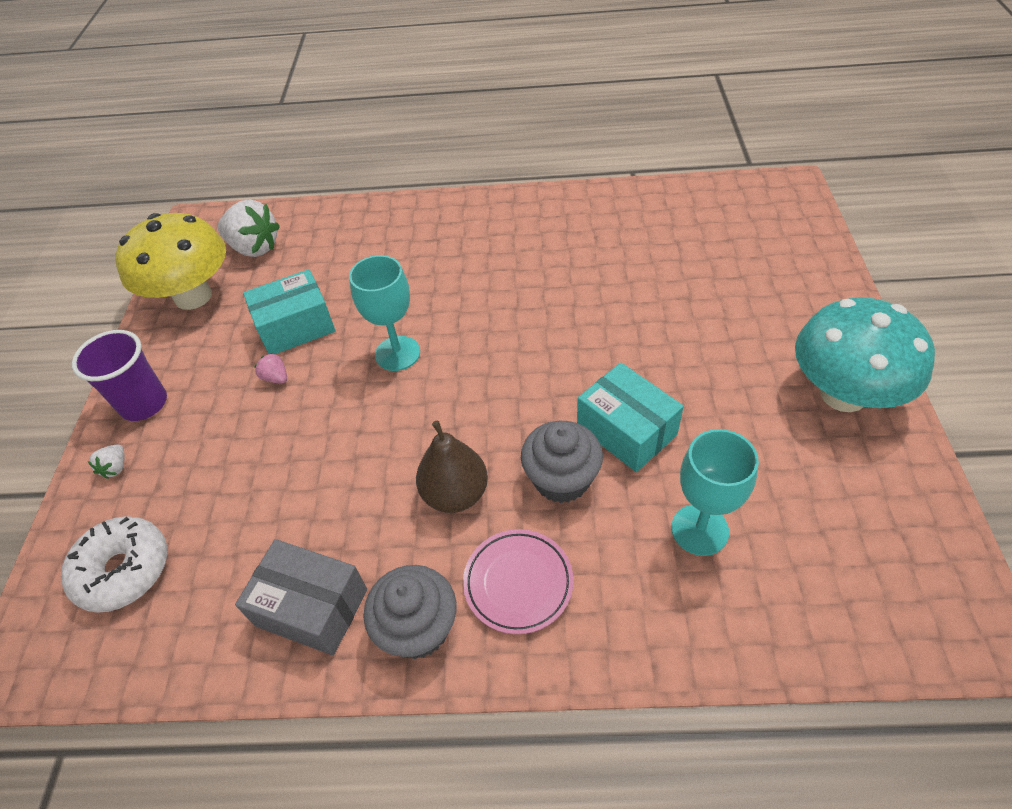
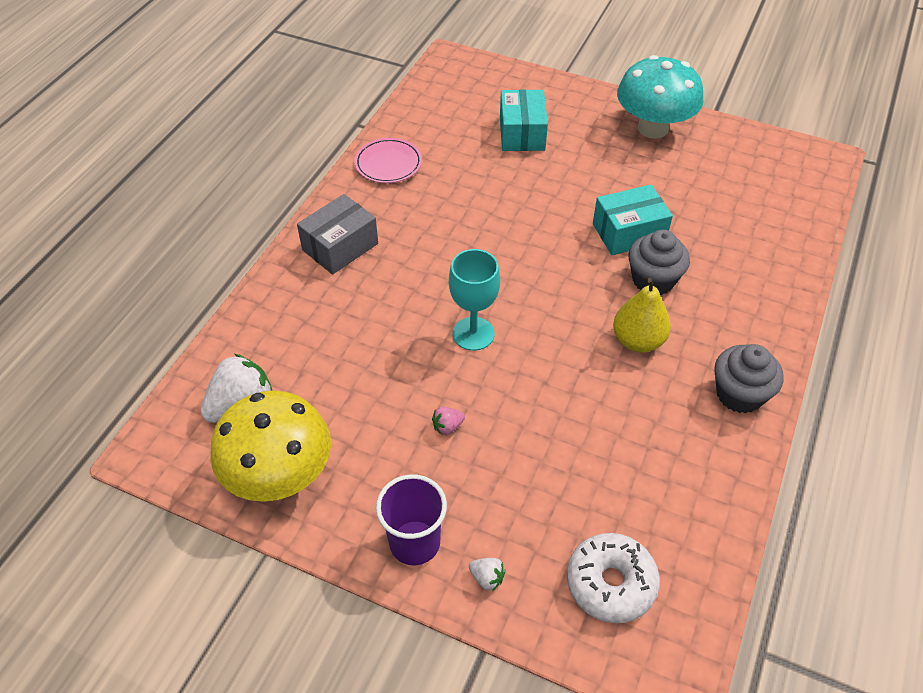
camera: 70 degrees left, 0 degrees up
(296, 326) = (389, 397): turquoise box -> turquoise box (522, 133)
(311, 607) = (699, 453): grey box -> grey box (340, 247)
(455, 494) = (637, 340): brown pear -> yellow pear
(518, 583) = (725, 330): pink plate -> pink plate (388, 164)
(699, 530) = (722, 231): turquoise goblet -> none

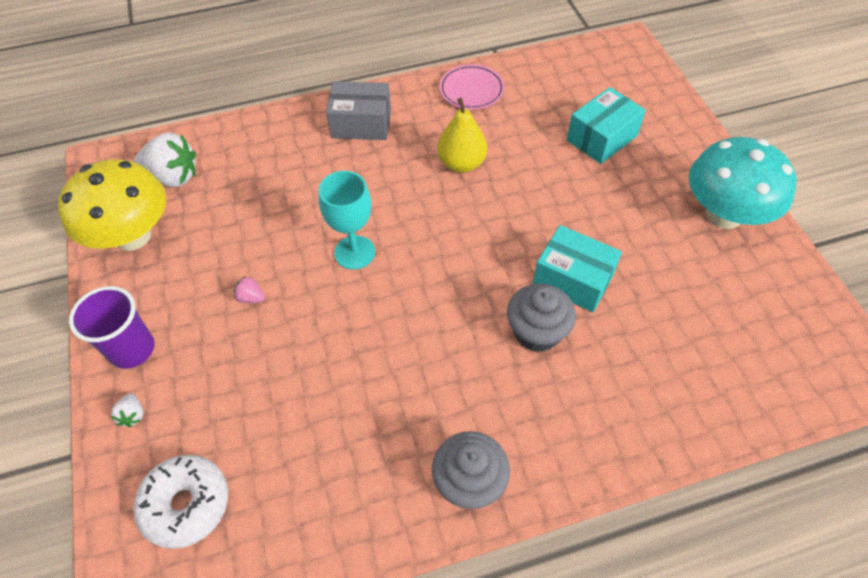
camera: 50 degrees right, 5 degrees up
(637, 340) = (455, 364): yellow pear -> yellow pear (461, 163)

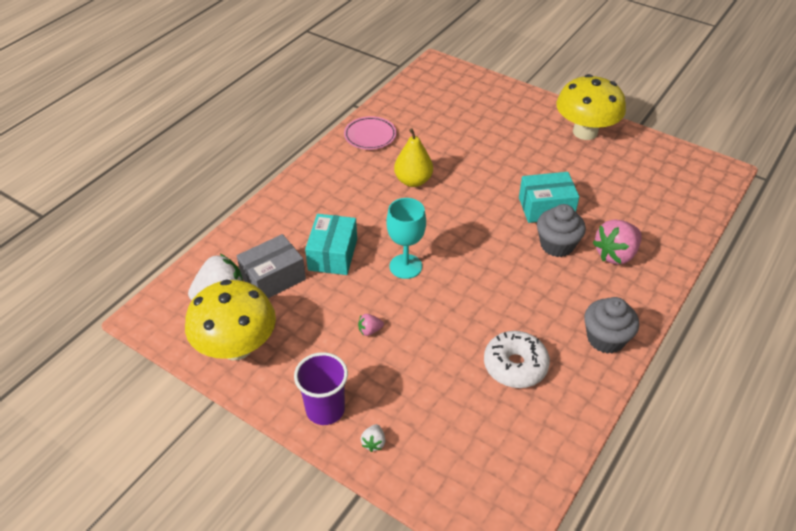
camera: 40 degrees left, 10 degrees down
(133, 415) = (373, 443): white strawberry -> white strawberry turned 60 degrees clockwise
(186, 504) = (468, 461): white donut -> white donut (515, 366)
(361, 123) = (319, 191): grey box -> grey box (273, 278)
(594, 389) = (615, 254): none -> pink strawberry
(601, 138) = (479, 125): turquoise box -> turquoise box (332, 254)
(724, 214) = (585, 132): turquoise mushroom -> yellow mushroom

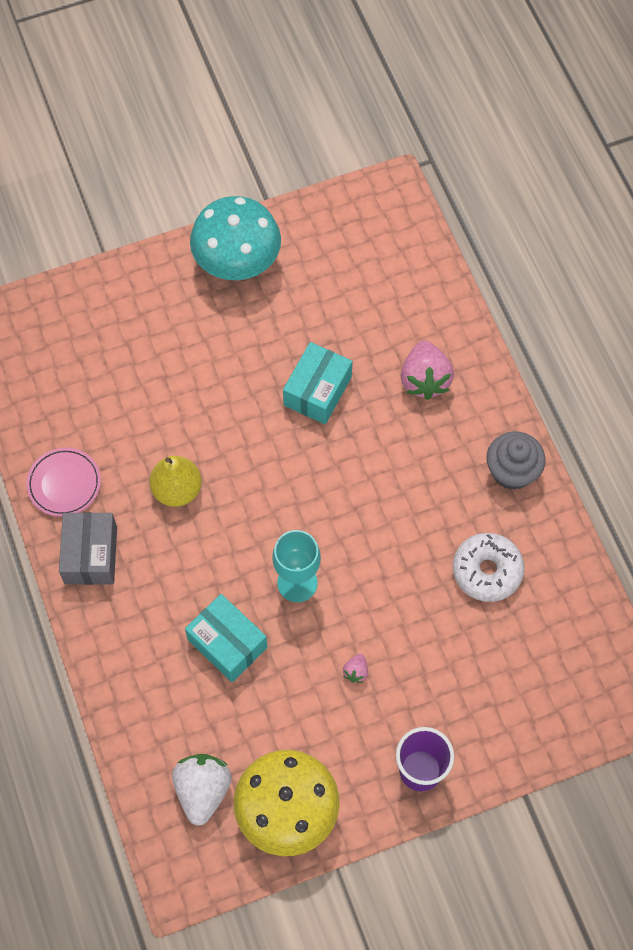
camera: 55 degrees left, 20 degrees up
(273, 278) = (217, 723): grey box -> grey box (91, 555)
(373, 443) = (485, 749): white strawberry -> none
(557, 245) = (374, 421): grey cupcake -> none
(585, 132) = (237, 262): yellow mushroom -> turquoise mushroom

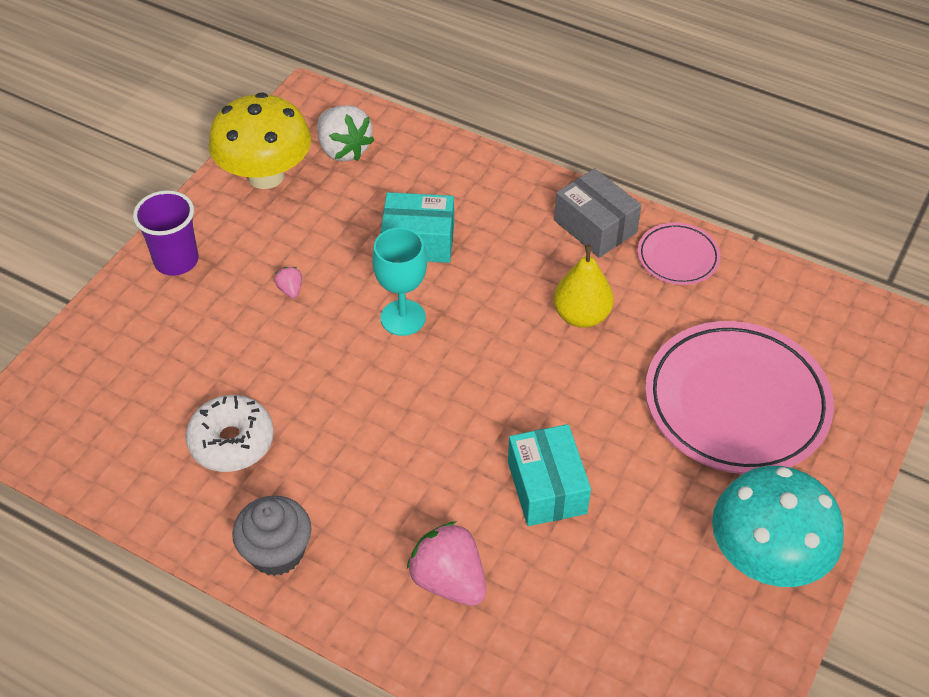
camera: 140 degrees right, 15 degrees down
(149, 356) = (736, 403): none -> pink plate

